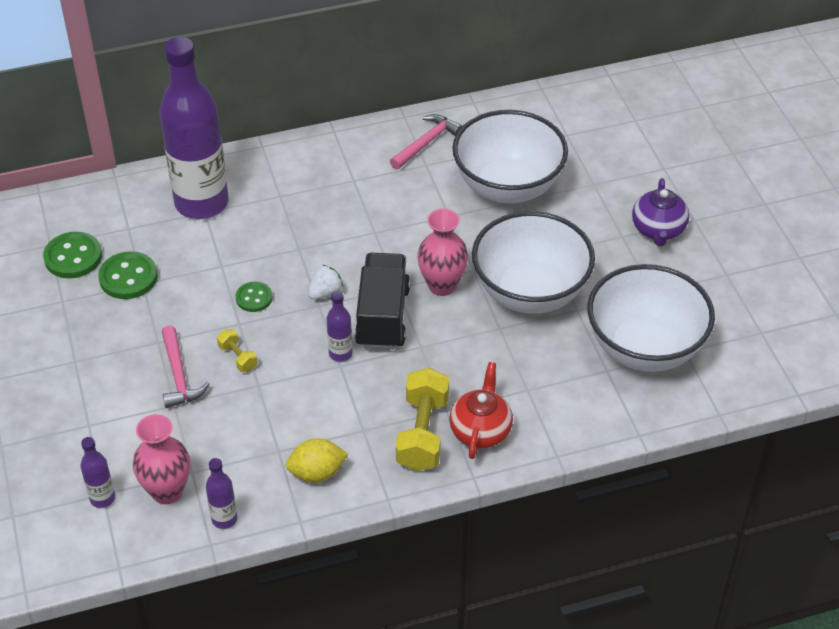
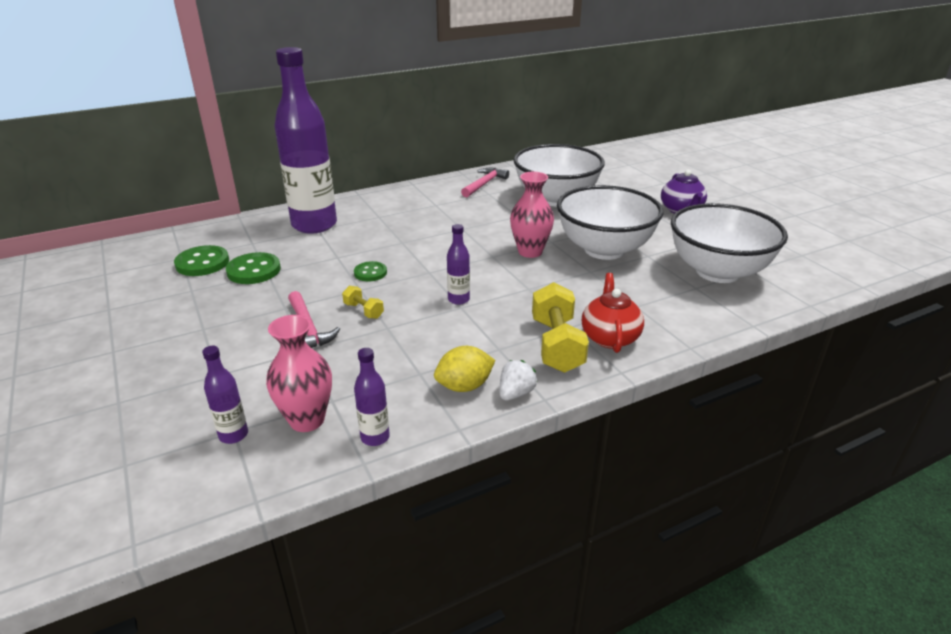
camera: 10 degrees left, 15 degrees down
(325, 293) = (432, 264): white strawberry -> white strawberry (515, 393)
(382, 317) = (487, 274): black truck -> none

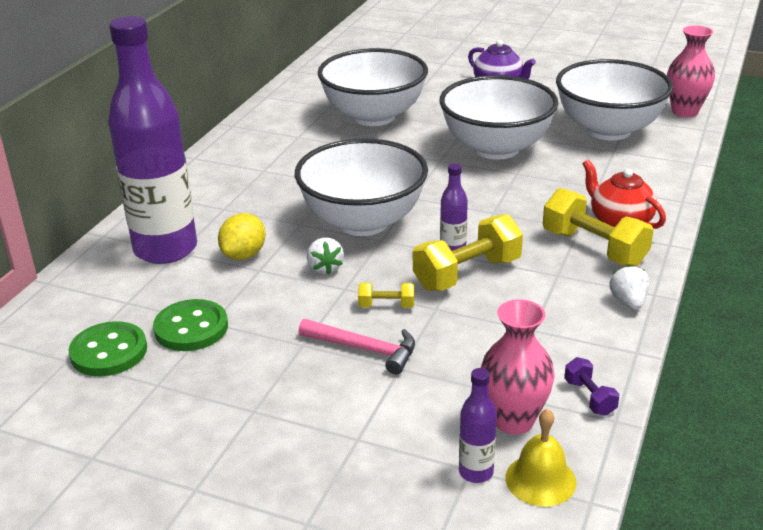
camera: 40 degrees left, 0 degrees up
(255, 466) = (540, 480): none -> yellow bell
(370, 273) = (325, 268): green button -> white strawberry
(375, 437) = (589, 397): purple bottle -> purple dumbbell
(437, 257) = (363, 222): none -> white bowl
(442, 317) = (467, 274): none -> yellow dumbbell
(464, 386) = (584, 319): yellow lemon -> yellow lemon (244, 255)
(484, 184) = (275, 128): pink hammer -> none
(530, 252) = (438, 178): pink vase -> pink vase (684, 112)

